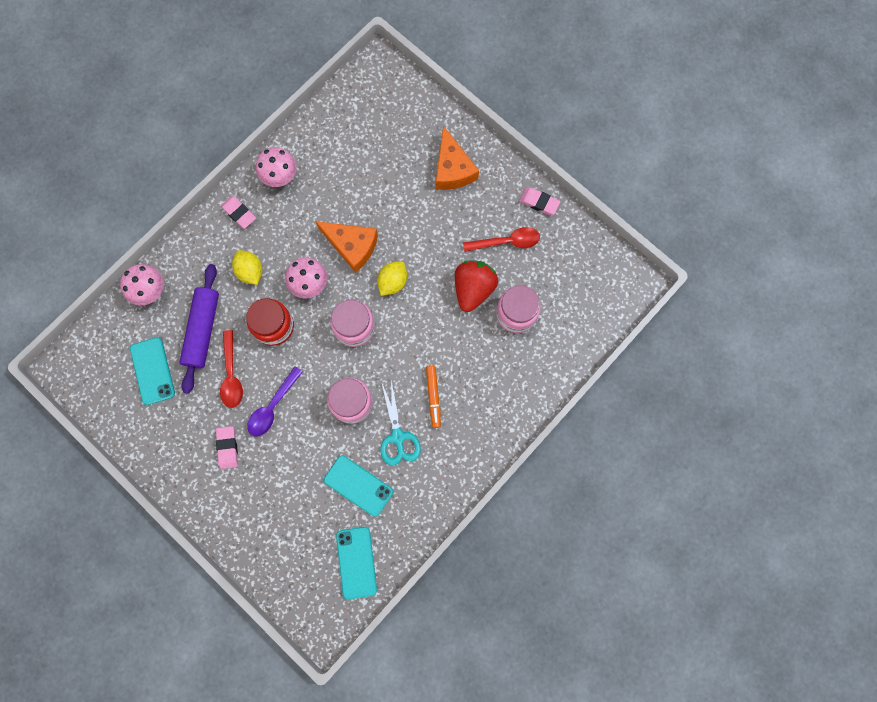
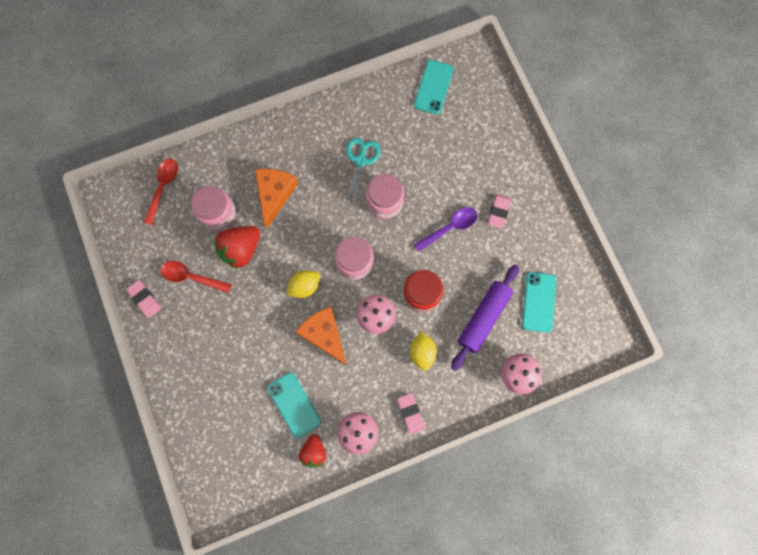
camera: 155 degrees left, 0 degrees up
(231, 375) = (473, 268): red spoon -> red spoon (163, 187)
(313, 144) = (314, 451): none -> red strawberry
(358, 485) = (408, 139): turquoise phone -> turquoise phone (294, 404)
(433, 397) = (318, 178): orange marker -> none
(452, 169) = (201, 366): orange cheese -> orange cheese (275, 194)

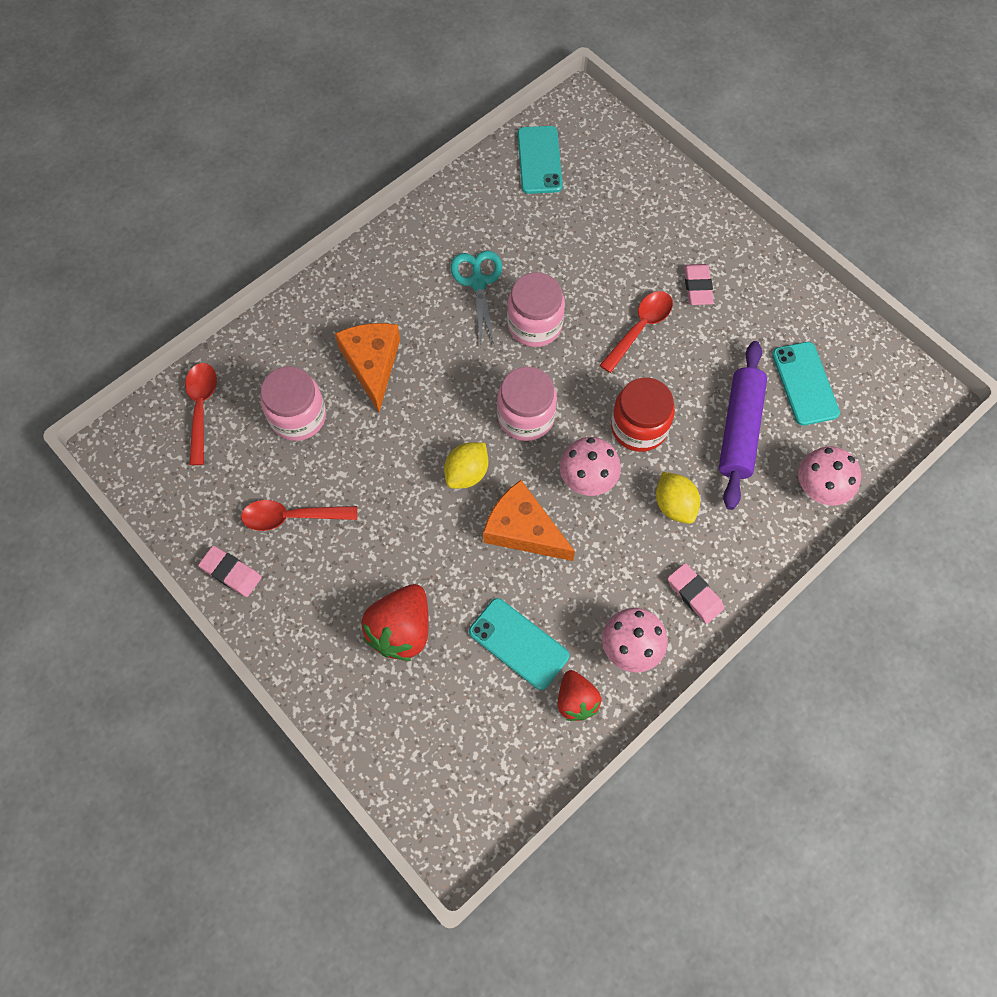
camera: 20 degrees left, 10 degrees down
(241, 249) = (352, 454): red strawberry -> red strawberry (401, 630)
(450, 227) = (640, 328): purple spoon -> red spoon

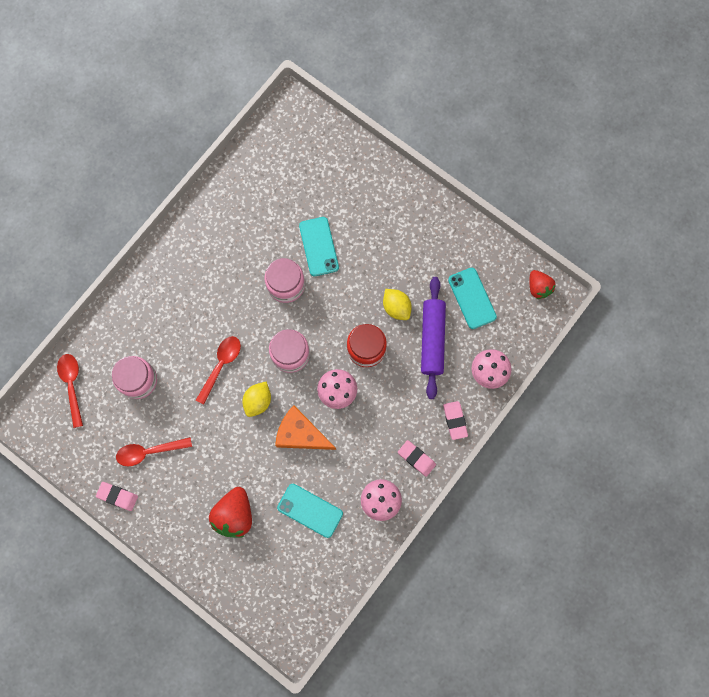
camera: 10 degrees left, 10 degrees up
(372, 364) = (181, 333): orange cheese -> none
(478, 282) = (242, 259): turquoise scissors -> none
(539, 160) = (269, 155): turquoise phone -> turquoise phone (319, 246)
(576, 700) = (351, 540): red strawberry -> red strawberry (538, 287)
(640, 328) = (357, 275): red spoon -> red spoon (221, 365)
(674, 505) = (396, 400): yellow lemon -> yellow lemon (396, 307)
(697, 287) = (392, 237): pink eraser -> pink eraser (455, 420)

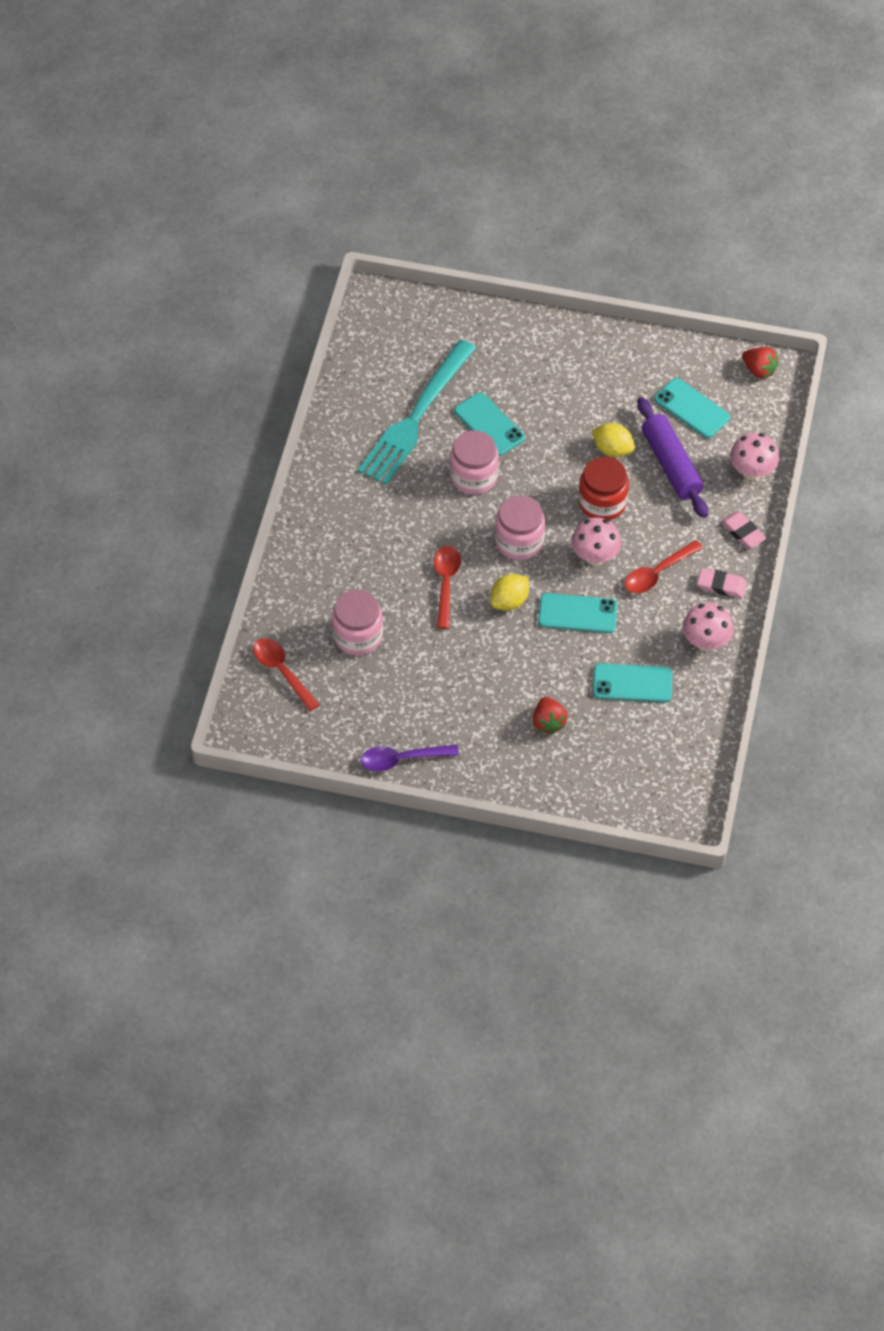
camera: 25 degrees left, 20 degrees down
(117, 496) = (402, 759): pink eraser -> purple spoon
(149, 452) = (412, 701): red spoon -> red spoon (657, 573)
(234, 514) = (548, 722): red strawberry -> red strawberry, size x0.63
(258, 401) = (509, 601): yellow lemon -> yellow lemon turned 45 degrees clockwise
(270, 217) = (416, 417): none -> turquoise fork
(301, 434) = (577, 613): orange cheese -> turquoise phone

